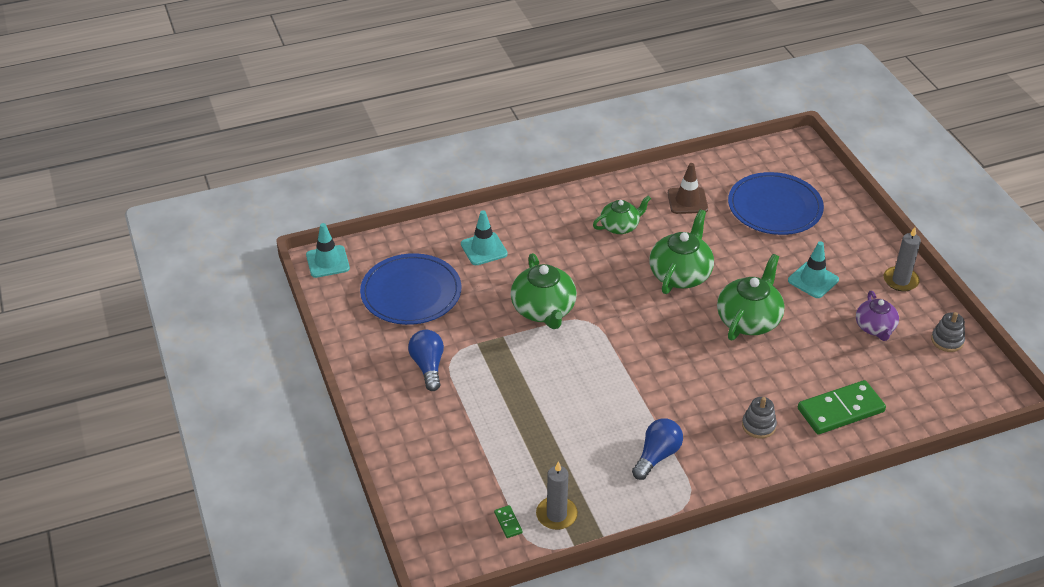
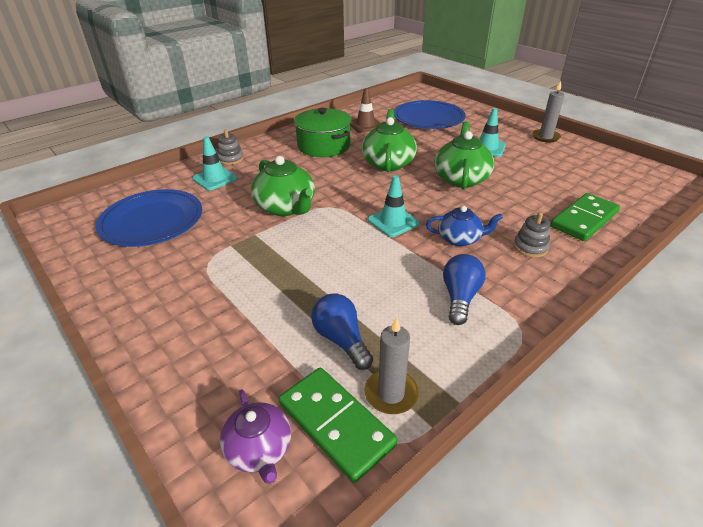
camera: 20 degrees left, 5 degrees down
(327, 262) = (60, 215): turquoise traffic cone -> turquoise traffic cone (393, 221)
(428, 366) = (183, 276): blue light bulb -> blue light bulb (341, 339)
(508, 522) = (336, 424): green domino -> green domino, size x2.45
(620, 226) = (324, 146): green teapot -> green pot
(696, 397) = (460, 239): none -> blue teapot
(875, 328) = (555, 164): purple teapot -> purple teapot (259, 449)
(947, 340) = (610, 161): grey stacking toy -> grey stacking toy (231, 159)

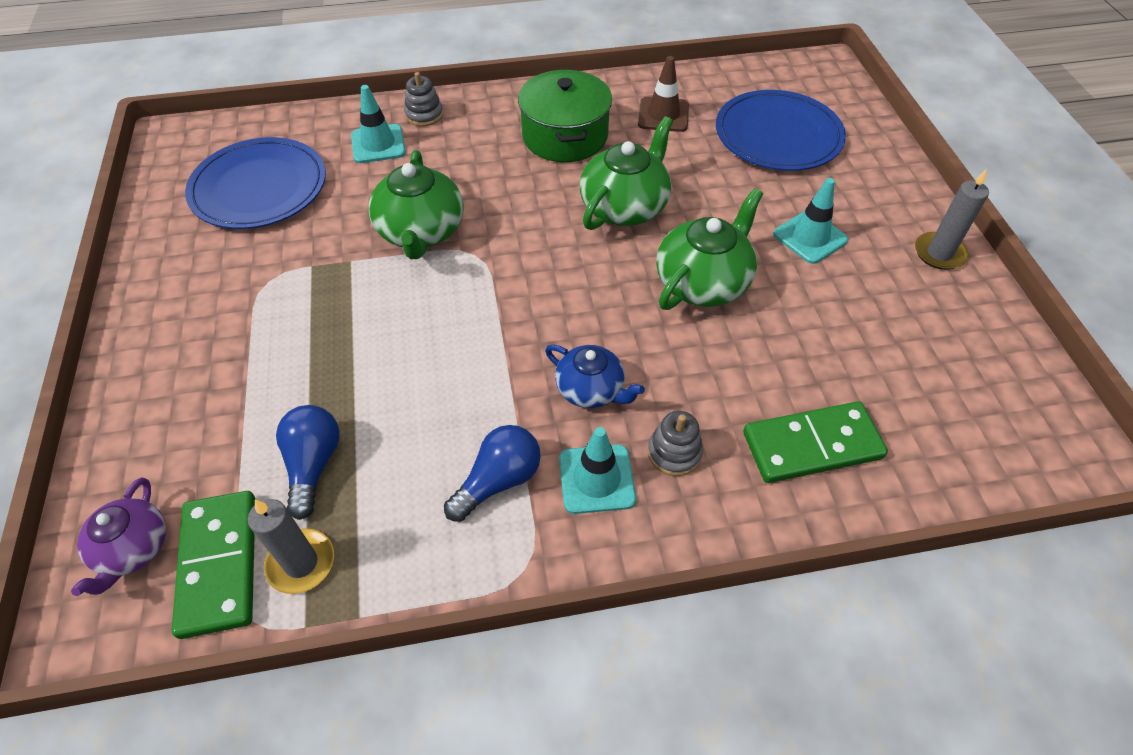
camera: 30 degrees right, 15 degrees up
(393, 221) = (531, 318): turquoise traffic cone -> turquoise traffic cone (596, 479)

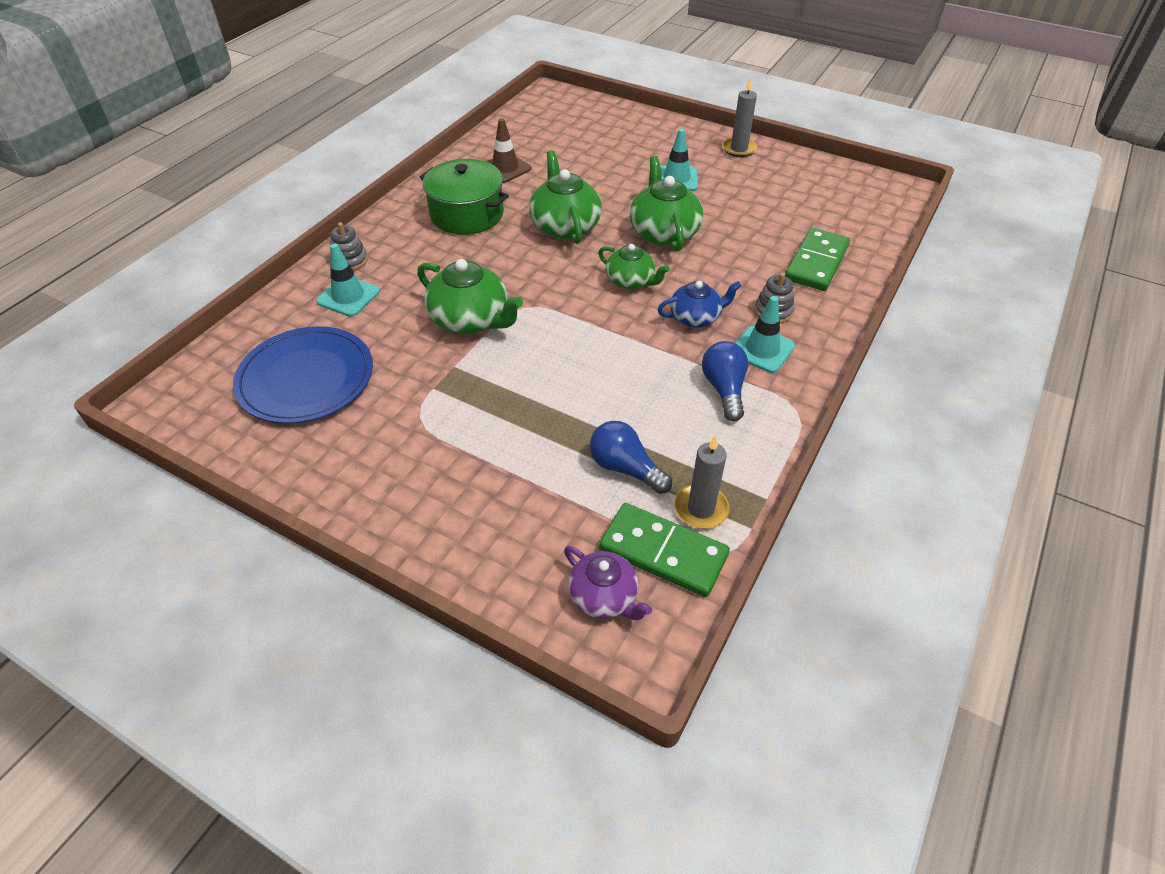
camera: 50 degrees left, 5 degrees down
(594, 304) = (631, 281): none -> green teapot
(778, 135) = (583, 141): blue plate -> none

